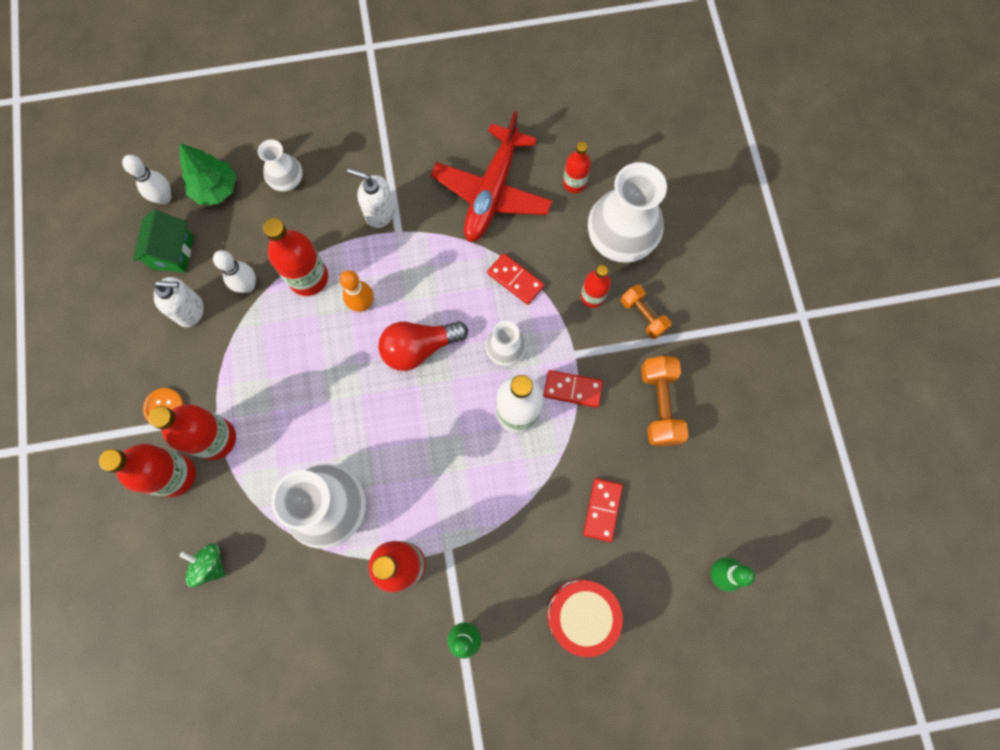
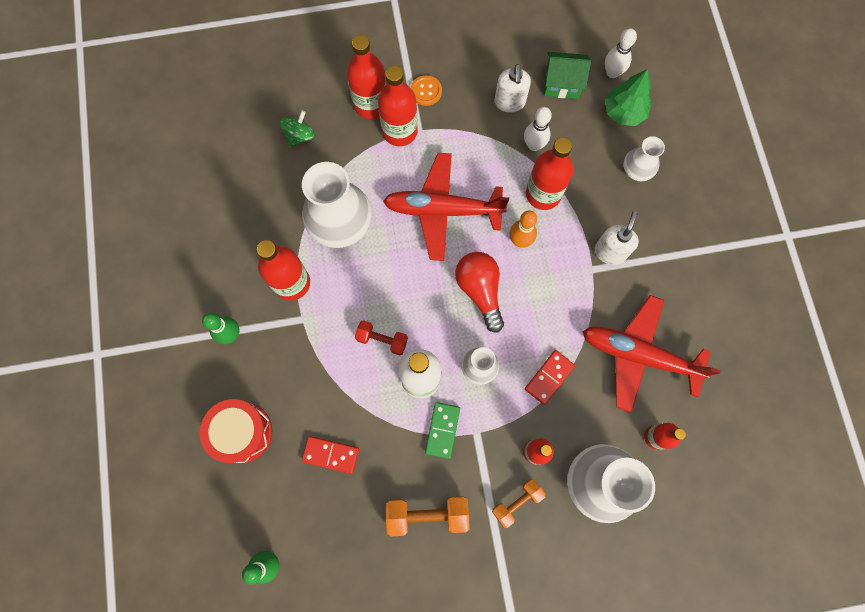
camera: 90 degrees right, 0 degrees up
(321, 388) = (442, 210): none -> red plane
(473, 455) = (382, 340): none -> red dumbbell
(572, 389) = (442, 430): red domino -> green domino

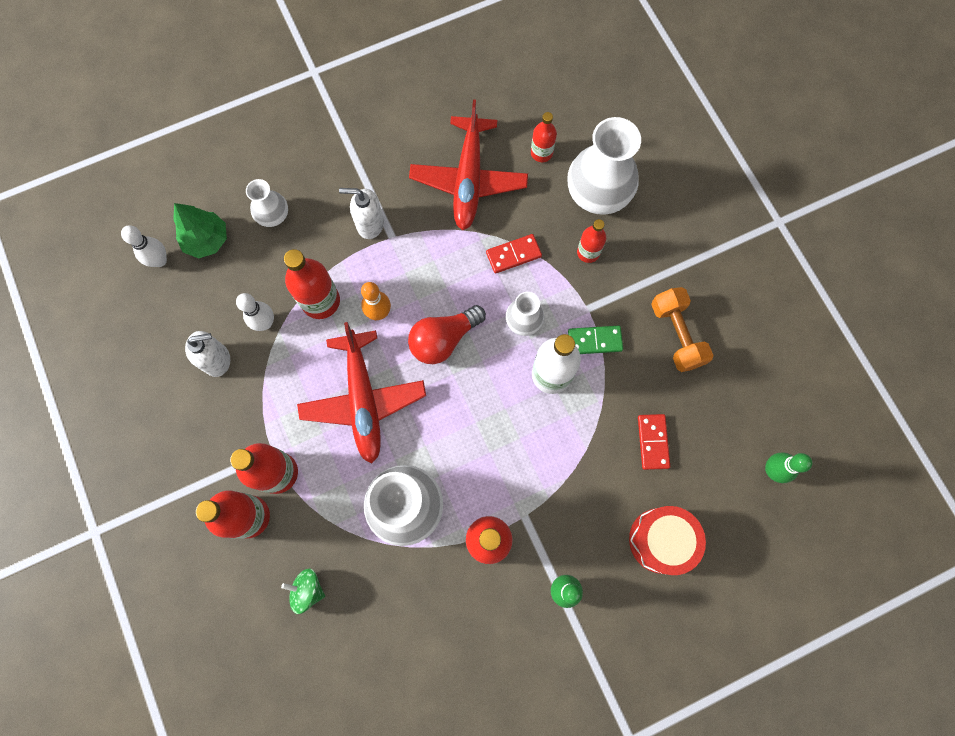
camera: 105 degrees left, 0 degrees up
(382, 340) = (522, 424): red dumbbell -> none
(426, 91) = (220, 457): orange button -> none
(517, 502) = (638, 258): orange dumbbell -> none
(549, 377) = (513, 255): red domino -> red domino turned 45 degrees counterclockwise
(562, 84) = (183, 310): green house -> none

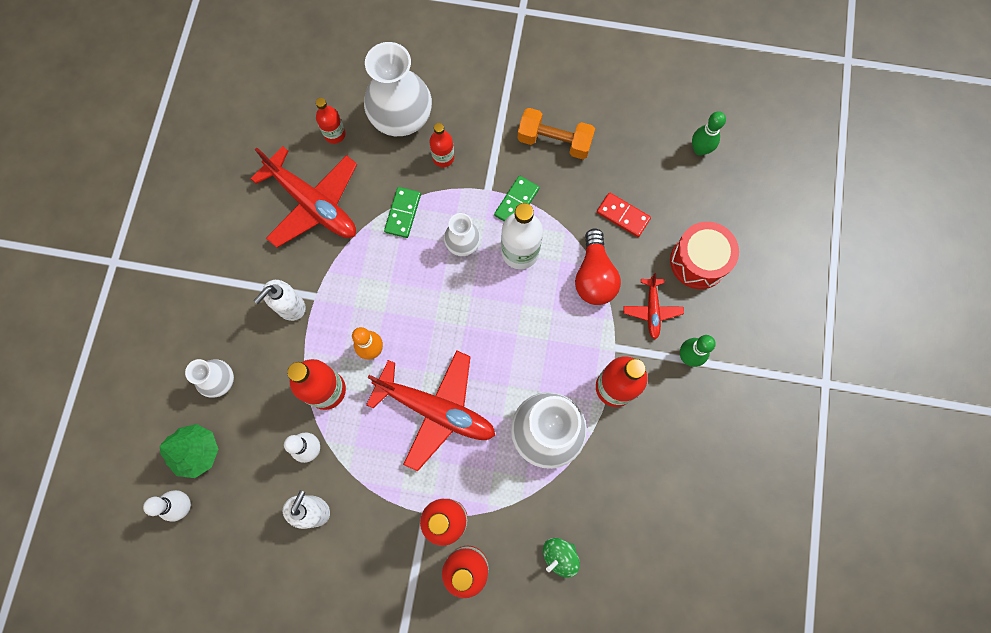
camera: 55 degrees left, 0 degrees up
(443, 339) = (432, 314): red light bulb -> red light bulb (594, 276)
(513, 255) = (403, 213): red domino -> green domino
(583, 527) = (652, 310): none -> red plane

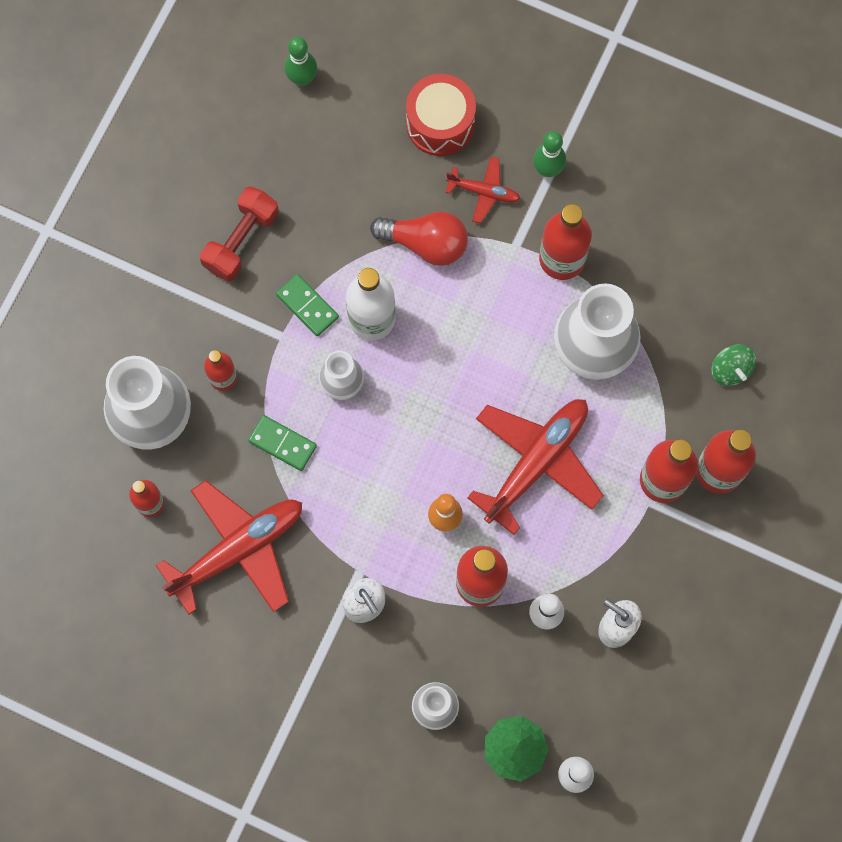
camera: 75 degrees left, 0 degrees up
(554, 141) = (241, 240): orange dumbbell -> red dumbbell
(623, 216) = (360, 190): red domino -> none

